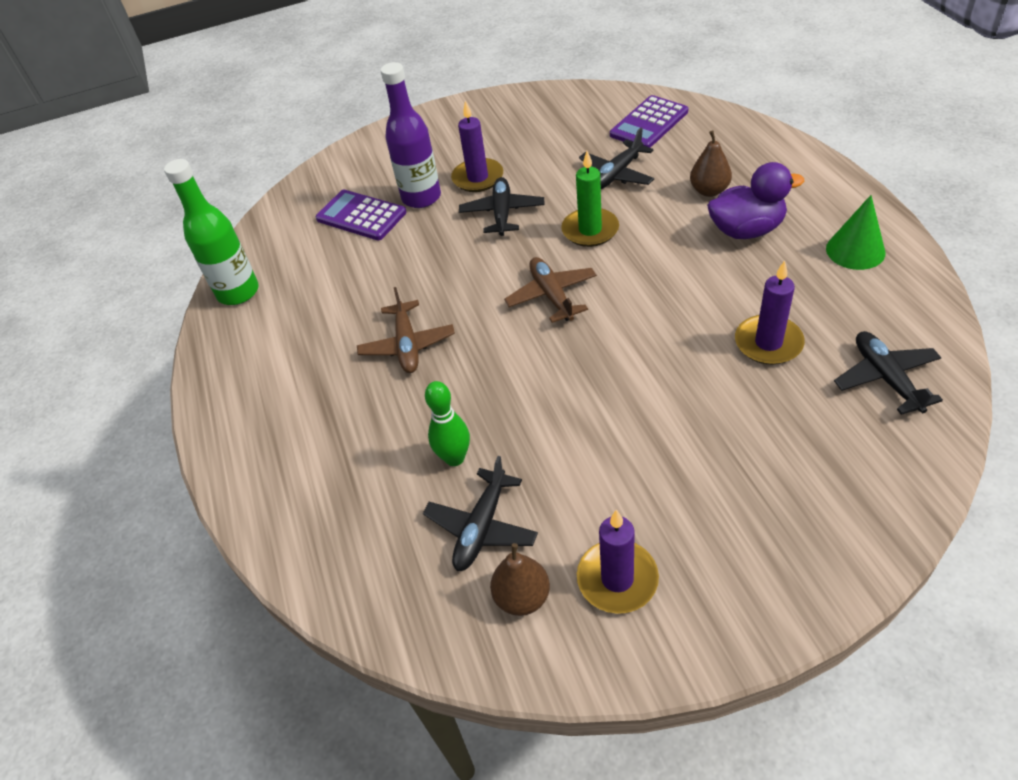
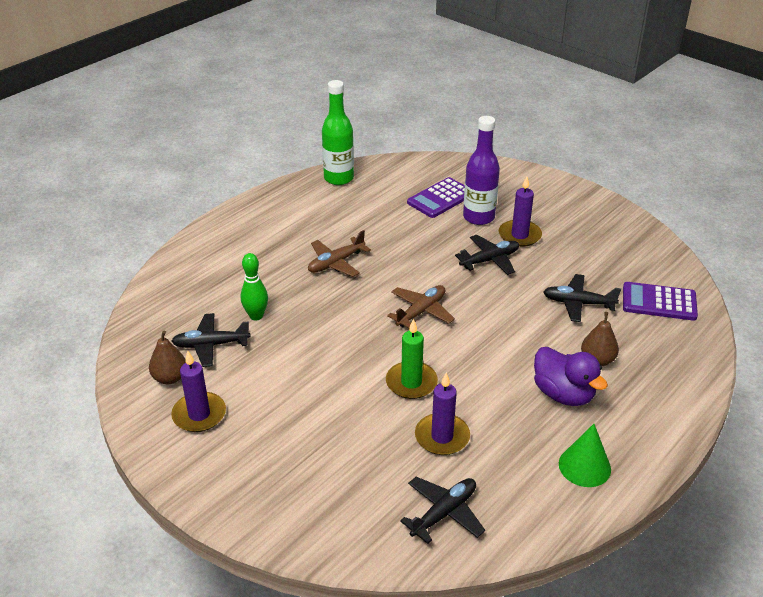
camera: 55 degrees right, 10 degrees down
(361, 216) = (440, 198): purple calculator -> purple calculator turned 135 degrees counterclockwise
(590, 230) = (502, 309): green candle -> green candle (411, 382)

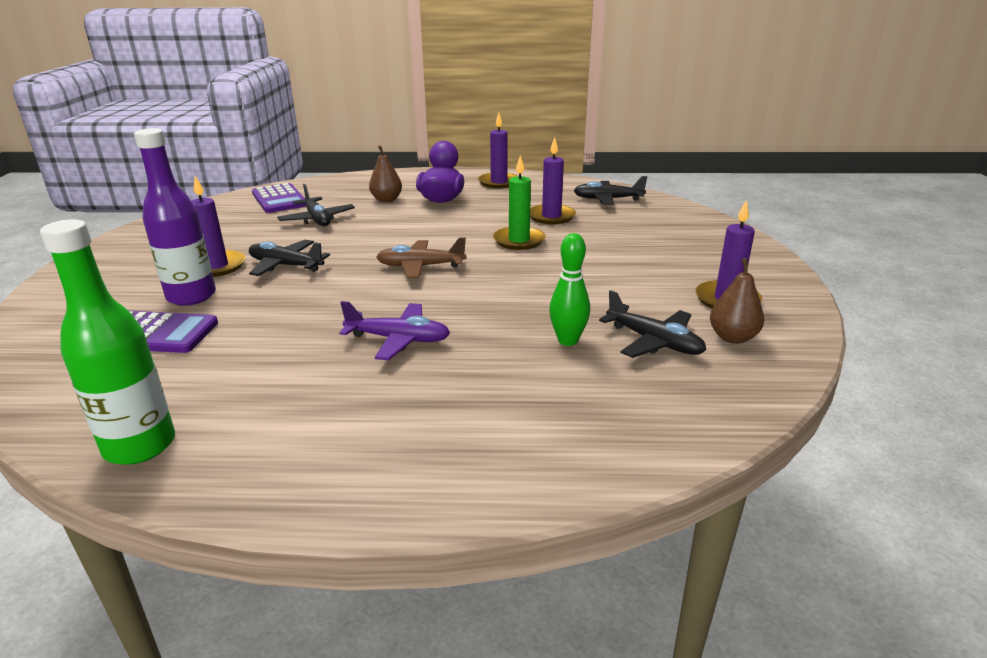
camera: 130 degrees left, 10 degrees down
(336, 263) = (398, 339): brown plane -> purple plane
(584, 466) = (499, 182): green cone -> purple candle

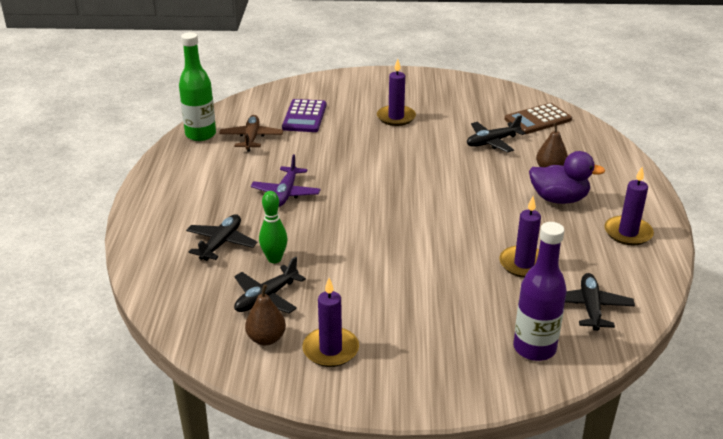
camera: 90 degrees right, 5 degrees up
(191, 296) = (351, 118): purple bottle -> purple bottle (534, 348)
(279, 199) = (538, 119): purple calculator -> brown calculator
(286, 266) = (398, 141): black plane -> black plane (221, 243)
(420, 267) = (397, 195): brown plane -> brown plane (251, 138)
(519, 241) = (456, 242): green candle -> none

